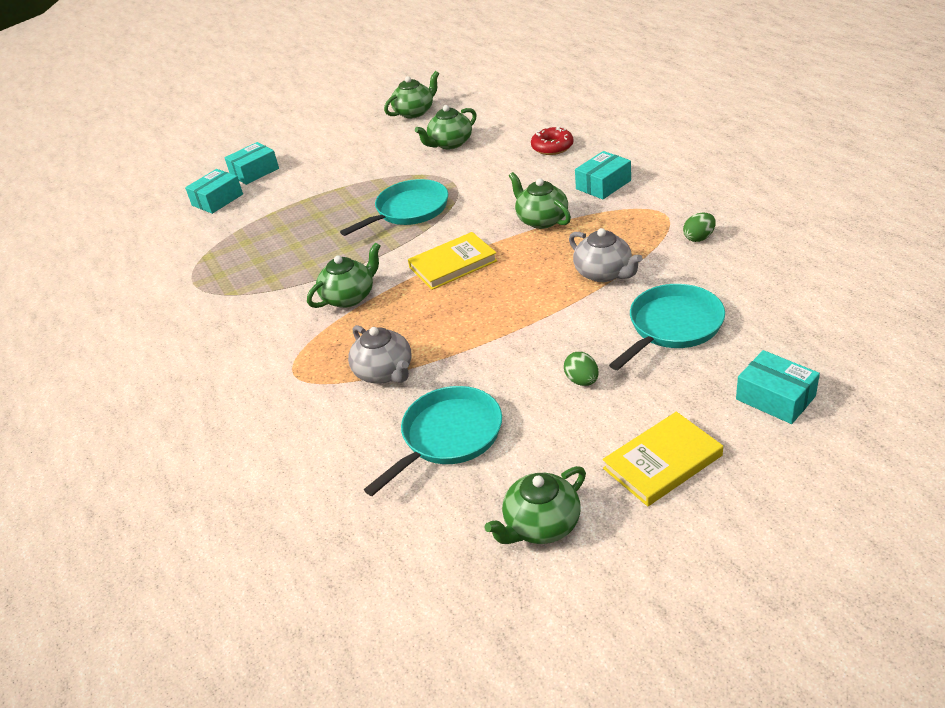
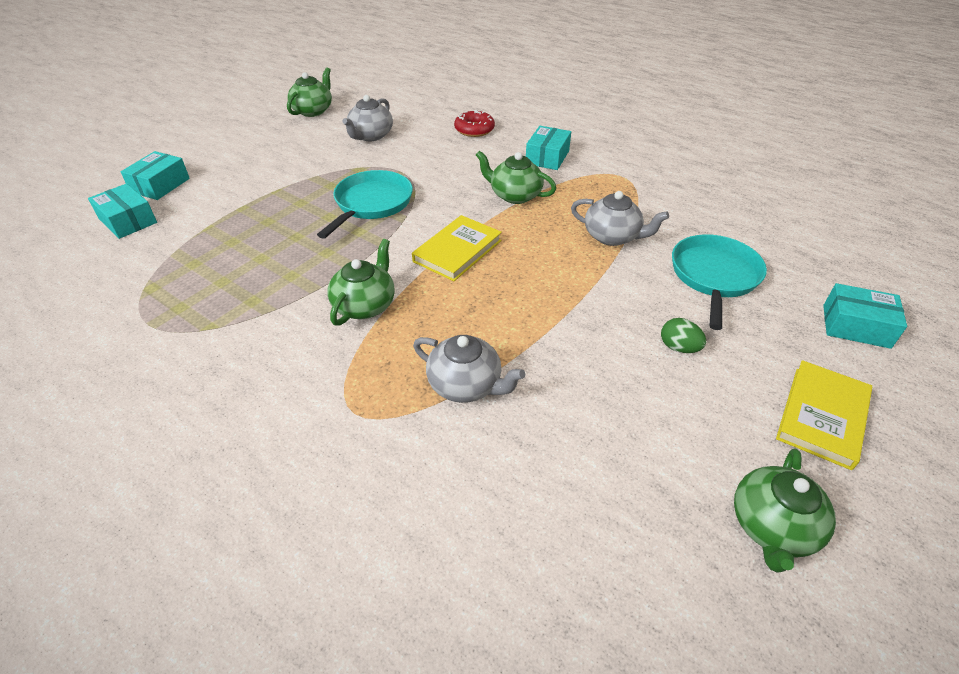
camera: 30 degrees left, 5 degrees up
(217, 200) = (128, 221): turquoise box -> turquoise box turned 60 degrees counterclockwise
(448, 436) = (593, 445): turquoise pan -> none
(450, 144) = (370, 136): green teapot -> grey teapot
(699, 238) = (668, 193): green egg -> none

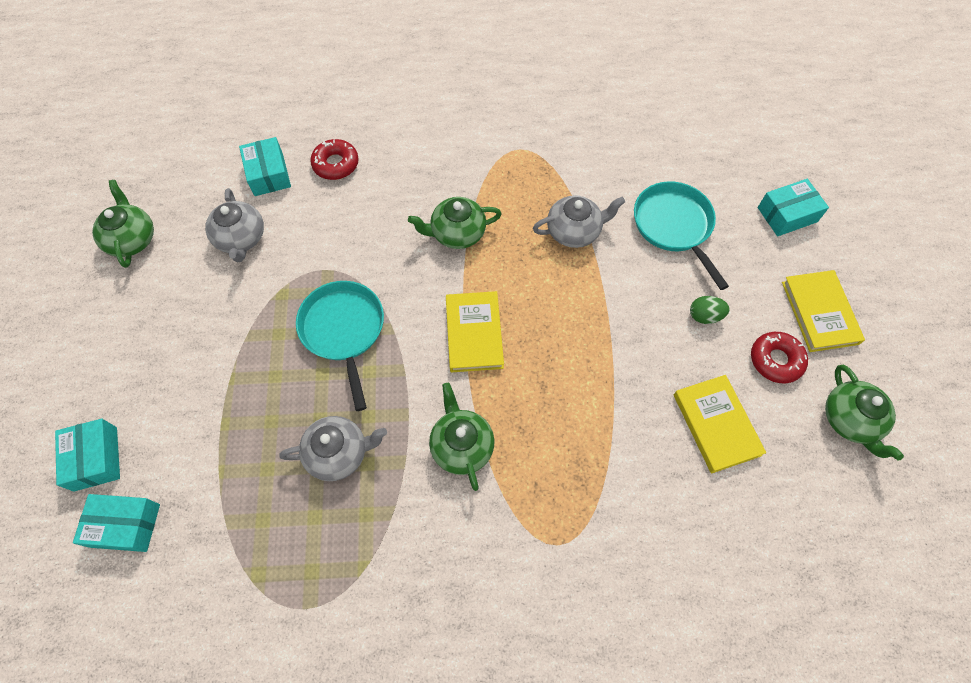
camera: 40 degrees left, 20 degrees up
(466, 385) = (606, 459): grey teapot -> grey teapot (339, 453)
(547, 157) = (439, 163): turquoise box -> turquoise box (268, 174)
(602, 429) = (716, 424): none -> yellow book
(725, 422) = (775, 360): none -> red donut

